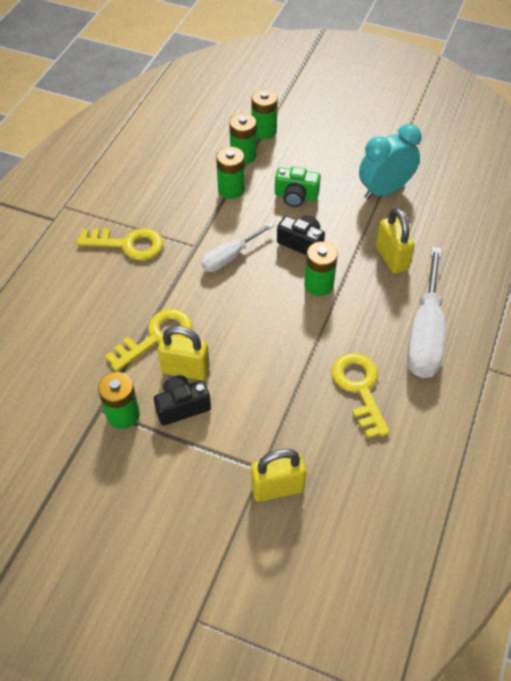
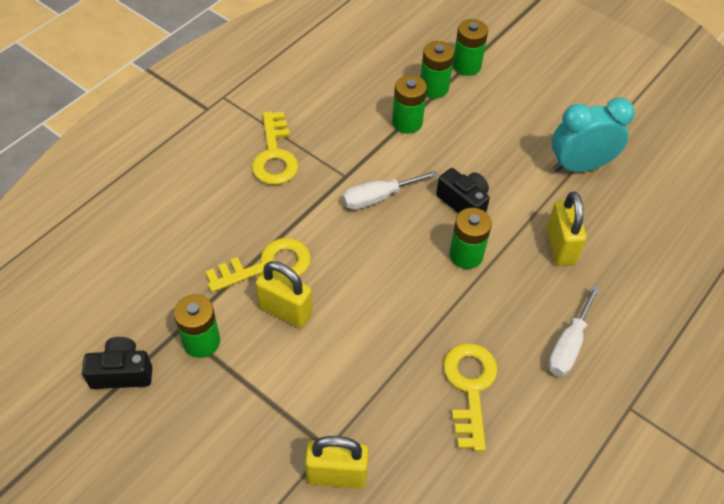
camera: 15 degrees right, 0 degrees up
(128, 244) = (274, 155): yellow key -> yellow key turned 60 degrees clockwise
(182, 406) = (267, 351): black camera -> black camera (122, 372)
(296, 196) = (476, 148): green camera -> none
(425, 334) = (568, 345): white screwdriver -> white screwdriver, size x0.59

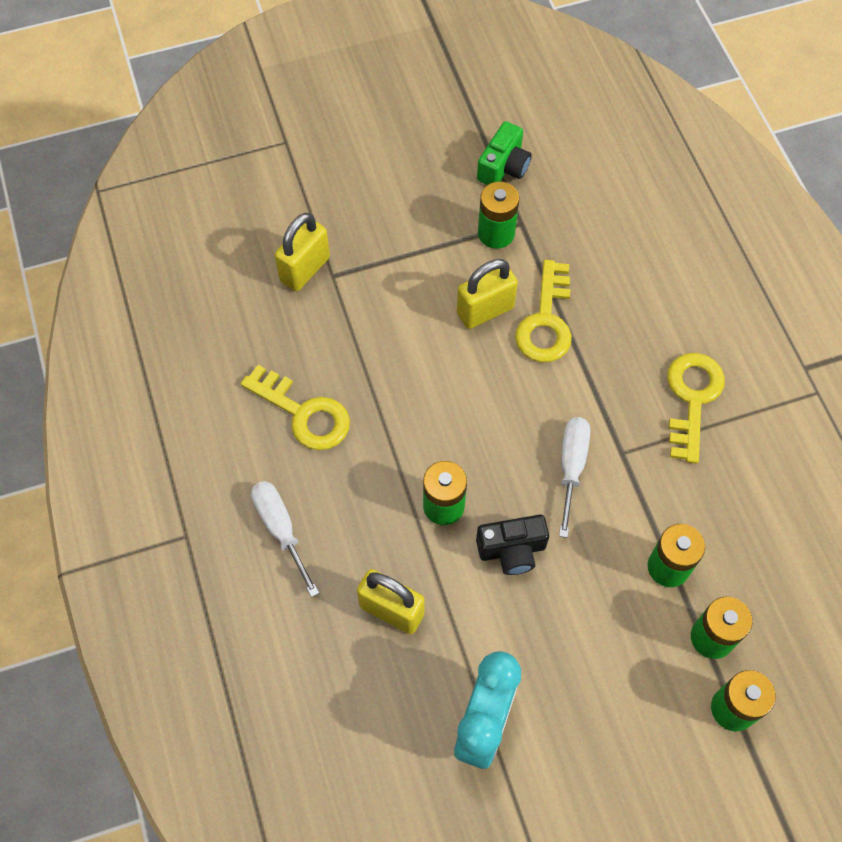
camera: 125 degrees right, 10 degrees up
(122, 372) = (503, 167): black camera -> green camera
(274, 155) = (692, 398): yellow key -> yellow key turned 75 degrees clockwise

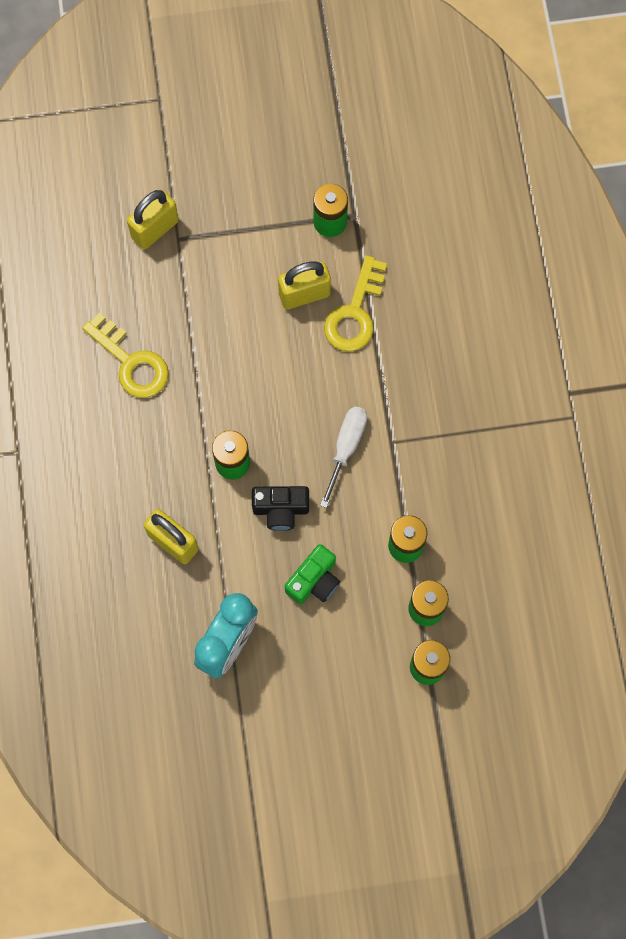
camera: 10 degrees right, 10 degrees up
(281, 529) = (95, 459): white screwdriver -> none
(503, 167) = (351, 157): green camera -> green camera (314, 581)
(692, 398) = (464, 404): yellow key -> none

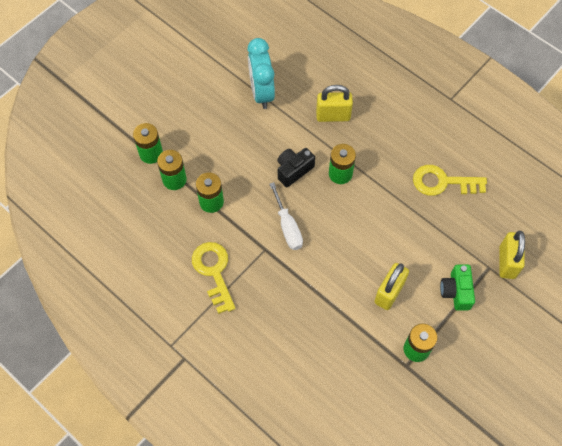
camera: 140 degrees right, 10 degrees down
(314, 581) = (245, 150): green camera -> green camera (456, 291)
(355, 313) = (350, 305): yellow key -> yellow key (214, 271)

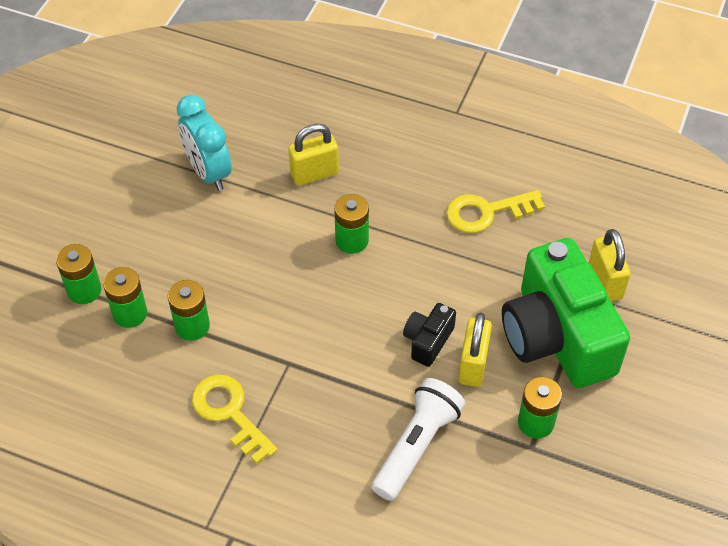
camera: 20 degrees left, 10 degrees down
(287, 227) = (308, 326): white screwdriver -> none
(293, 170) = (288, 254): black camera -> black camera (428, 341)
(328, 338) = (416, 446): none -> white flashlight
(456, 291) = (557, 336): green camera -> green camera, size x2.31

